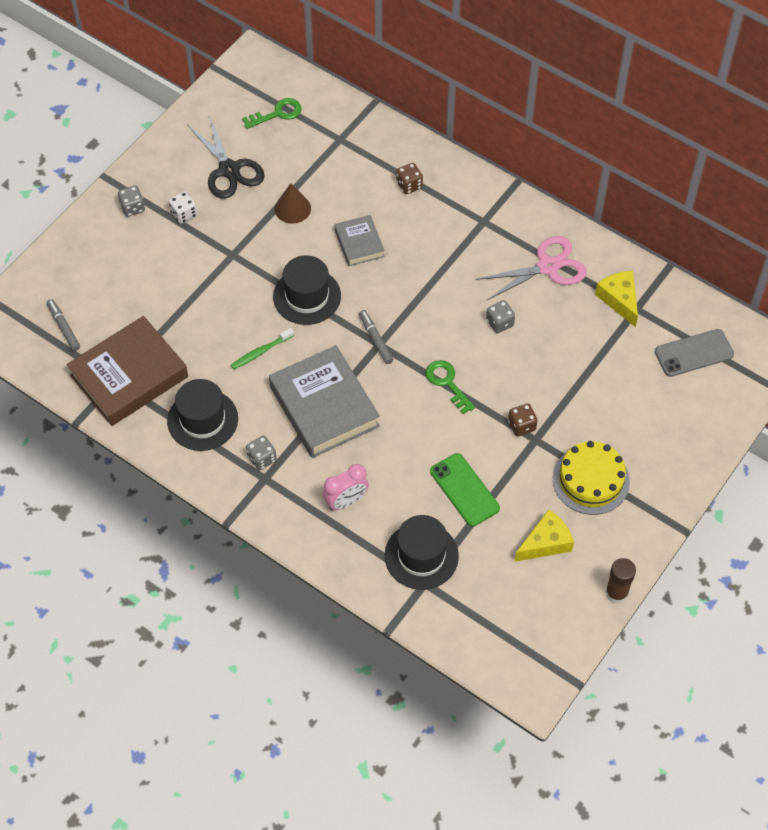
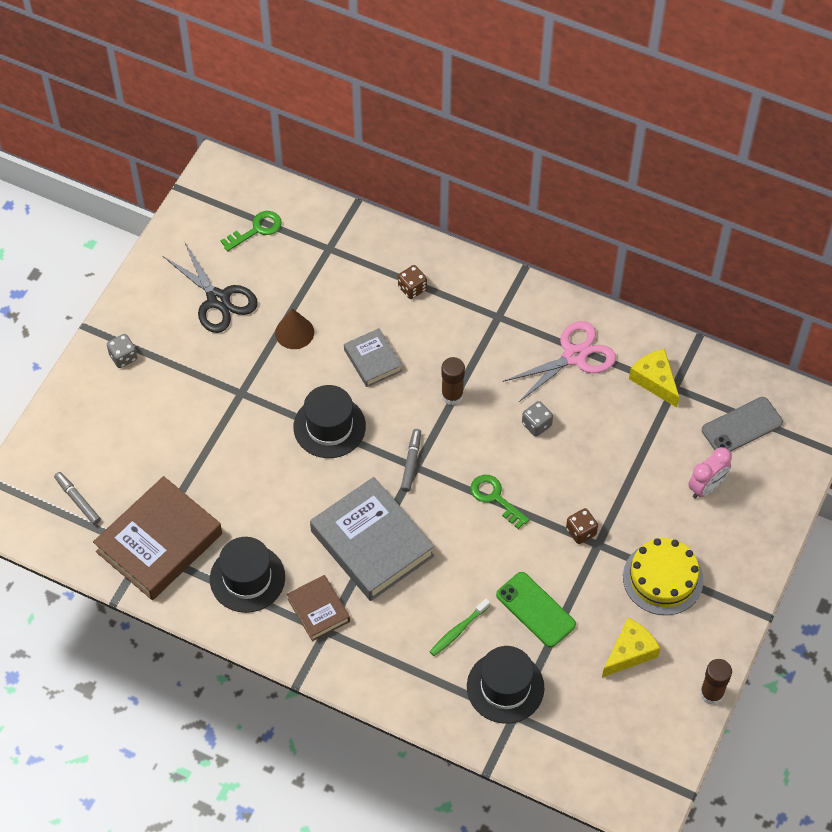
camera: 10 degrees left, 0 degrees up
(184, 214) = (180, 355): white dice -> none
(261, 352) = (293, 495): green toothbrush -> green toothbrush (458, 630)
(262, 458) = (318, 610): grey dice -> brown book
(346, 501) = (415, 641): pink clock -> pink clock (706, 487)
(375, 339) = (411, 462): grey marker -> grey marker turned 45 degrees clockwise
(426, 285) = (452, 395): none -> brown glue stick

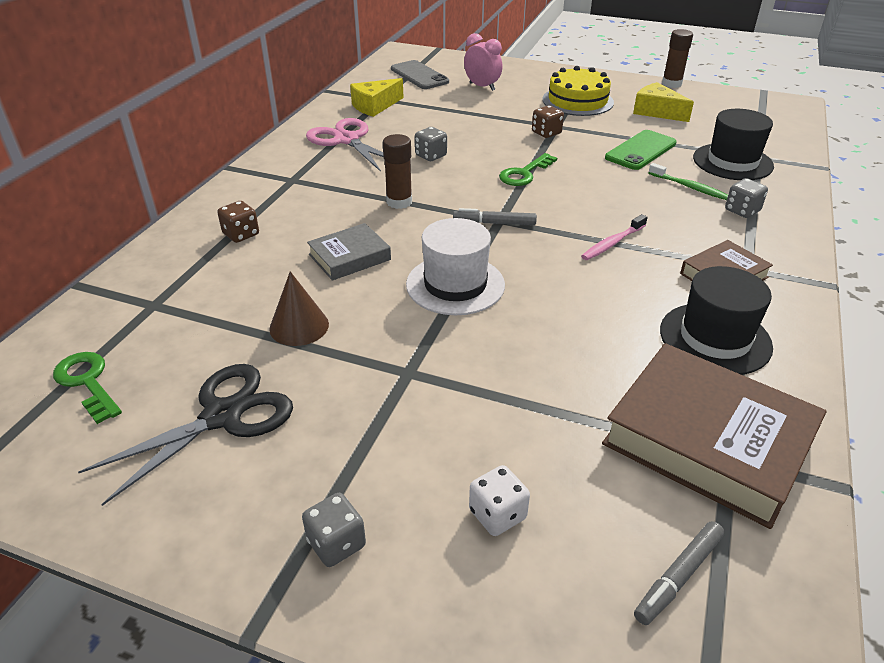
camera: 95 degrees left, 20 degrees down
(127, 428) = (497, 514): none -> white dice
(329, 426) = (455, 284): black hat -> white hat
(372, 543) = (613, 243): grey book -> pink toothbrush
(412, 660) = (742, 210): none -> grey dice

